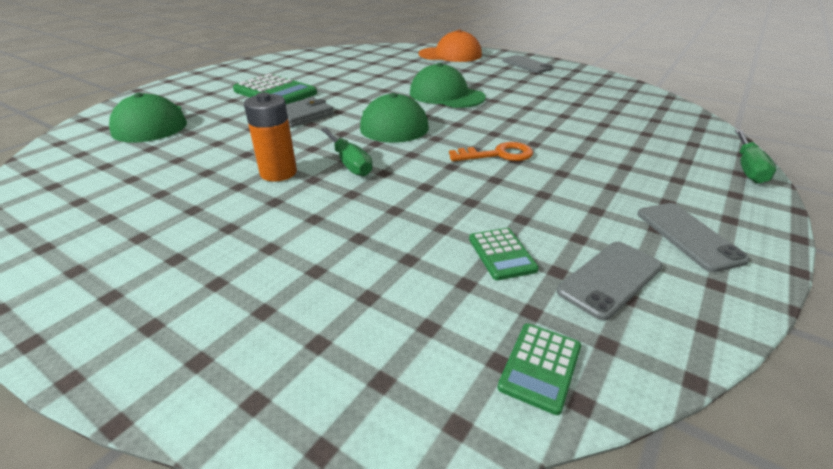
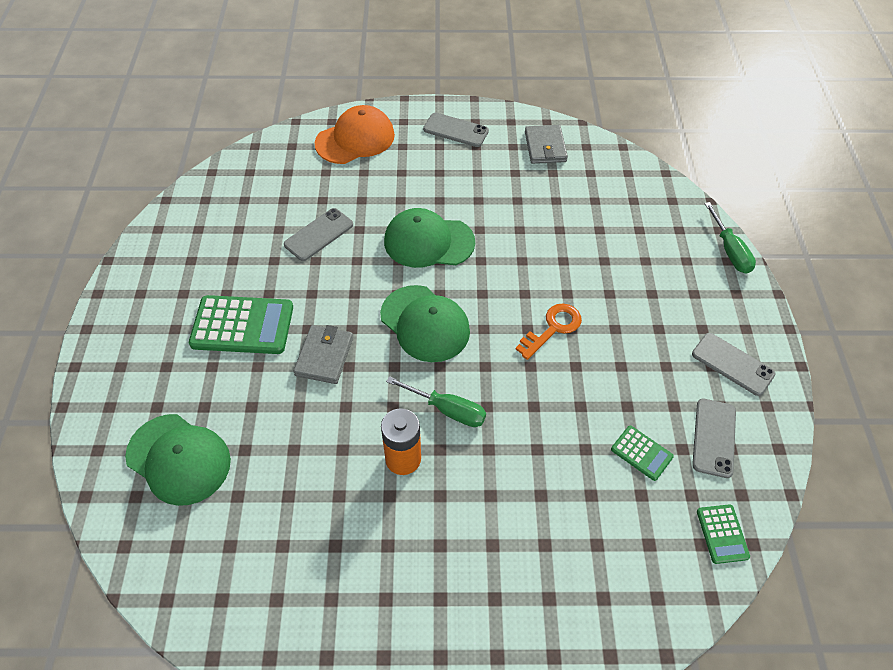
camera: 35 degrees left, 20 degrees up
(375, 76) = (319, 234): none -> grey phone
(594, 83) = (545, 147): none -> grey wallet

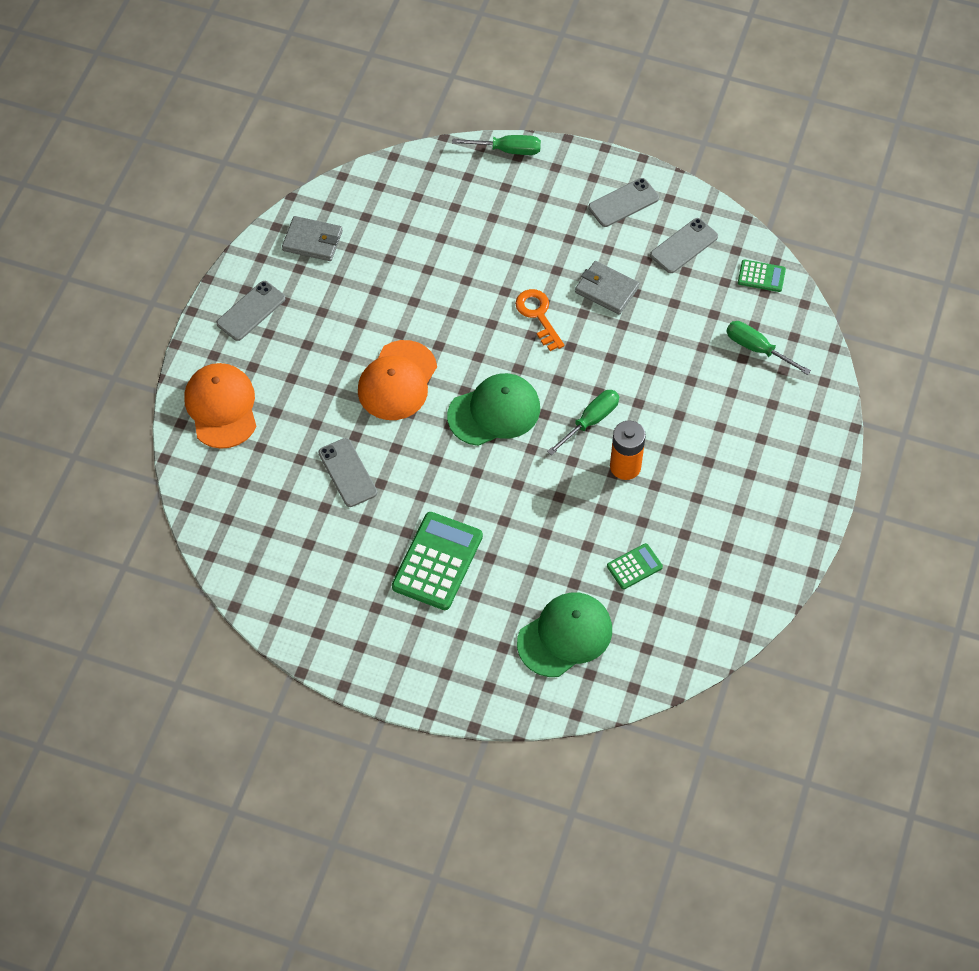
camera: 70 degrees left, 5 degrees up
(324, 356) = (499, 501): grey wallet -> grey wallet (606, 290)
(428, 242) = (397, 381): green cap -> orange cap
(618, 558) = (757, 349): none -> green screwdriver
(641, 453) = (679, 299): green calculator -> green calculator (634, 566)
(714, 437) = (684, 246): grey phone -> grey phone turned 75 degrees counterclockwise

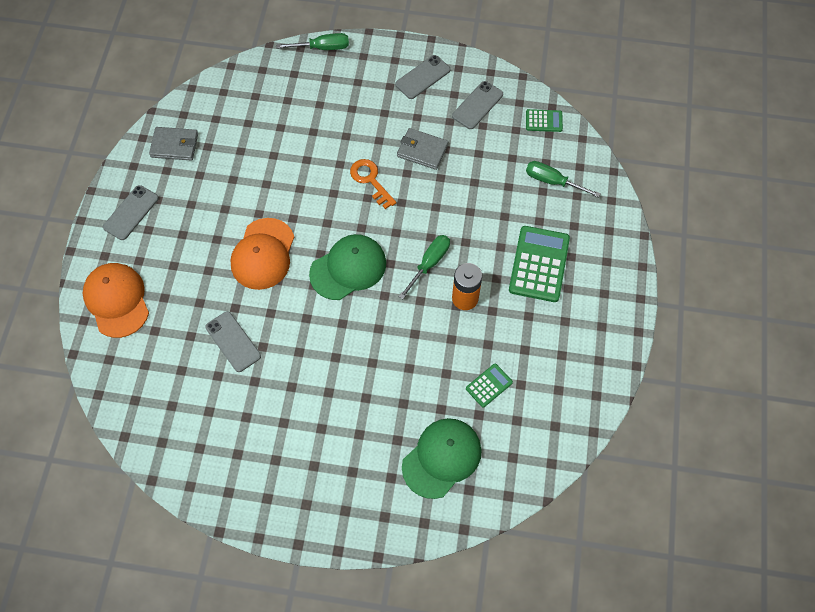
camera: 10 degrees left, 5 degrees up
(437, 561) = (322, 409): green calculator -> green calculator (539, 264)

